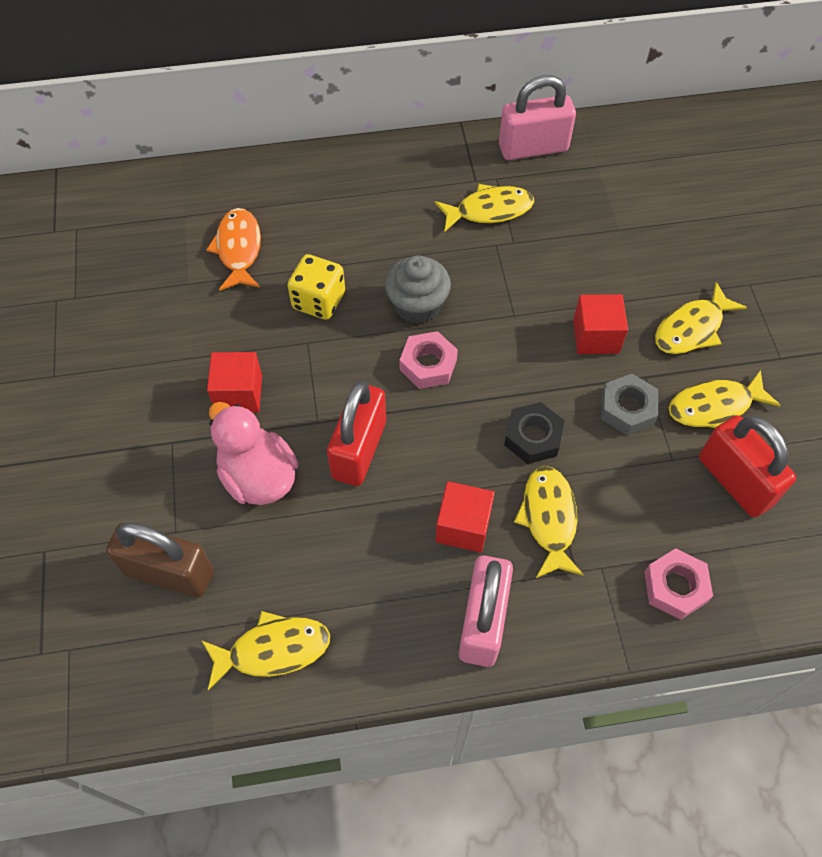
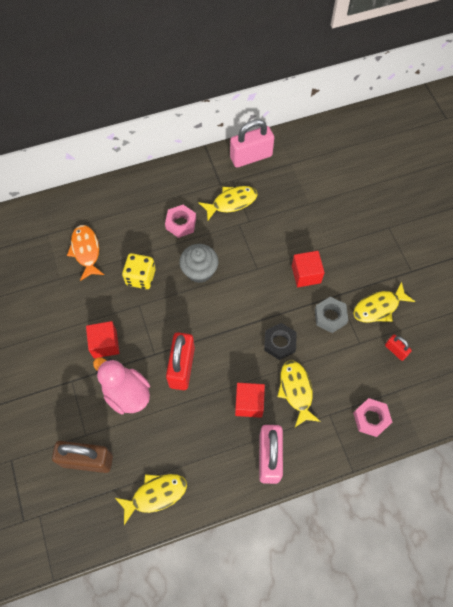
camera: 10 degrees left, 5 degrees up
(428, 365) = (212, 308): pink nut -> pink nut (181, 223)
(692, 328) = (360, 260): yellow fish -> none
(735, 481) = (395, 350): red padlock -> red padlock, size x0.50

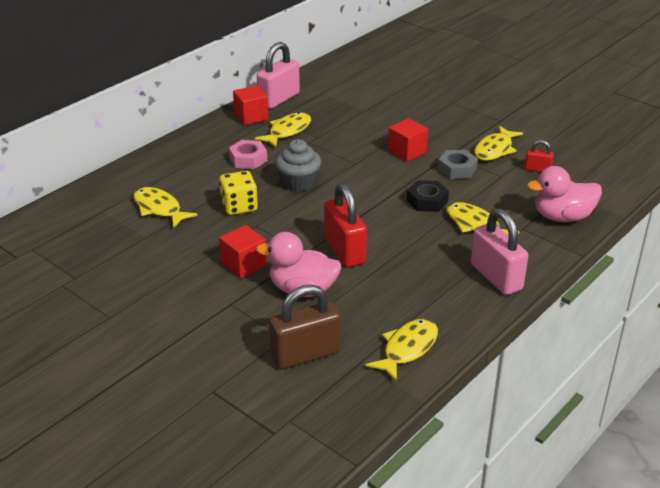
camera: 30 degrees left, 30 degrees down
(86, 251) = (159, 208): orange fish -> yellow fish
(249, 403) = (438, 249): red cube -> red cube (251, 116)
(371, 418) = (562, 217): pink nut -> pink duck

